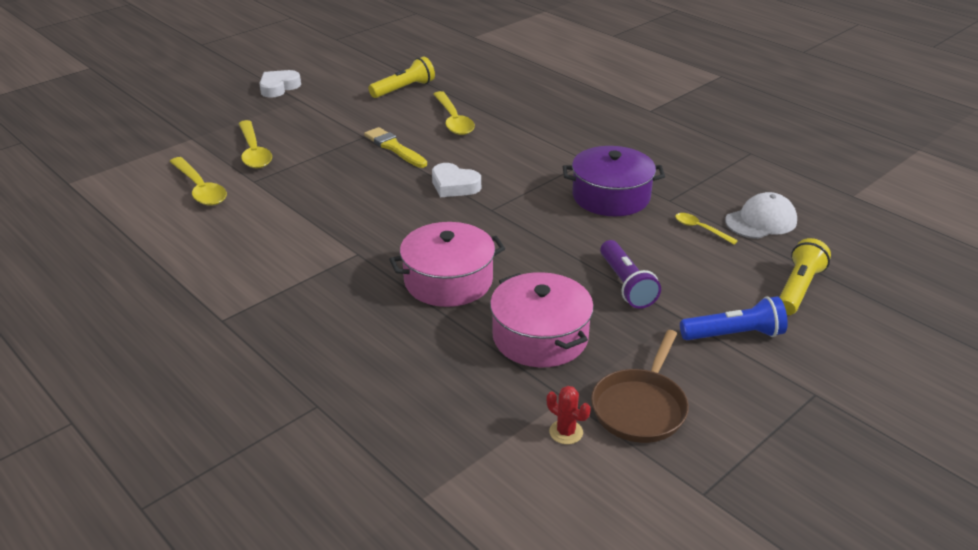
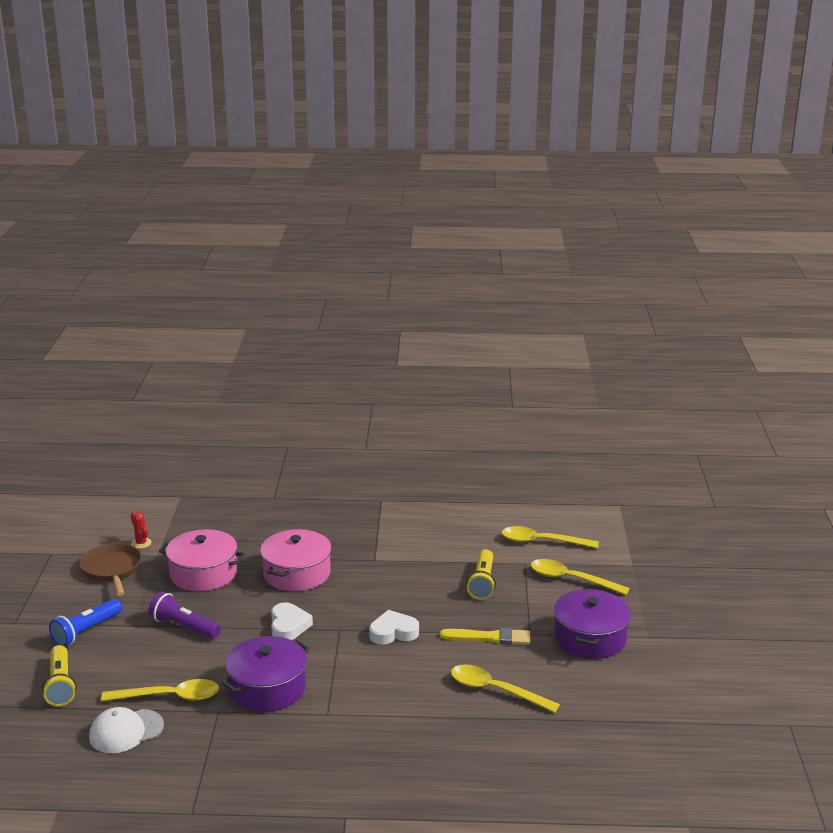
camera: 135 degrees right, 10 degrees down
(279, 87) = (689, 638): white heart -> white heart (288, 626)
(333, 116) = (590, 638): none -> purple pot
(404, 89) = (598, 700): yellow flashlight -> yellow flashlight (482, 583)
(566, 432) = (141, 543): red cactus -> red cactus turned 60 degrees clockwise
(700, 229) = (169, 697): yellow spoon -> yellow spoon, size x1.80
(761, 221) = (126, 731): white cap -> white cap turned 45 degrees clockwise

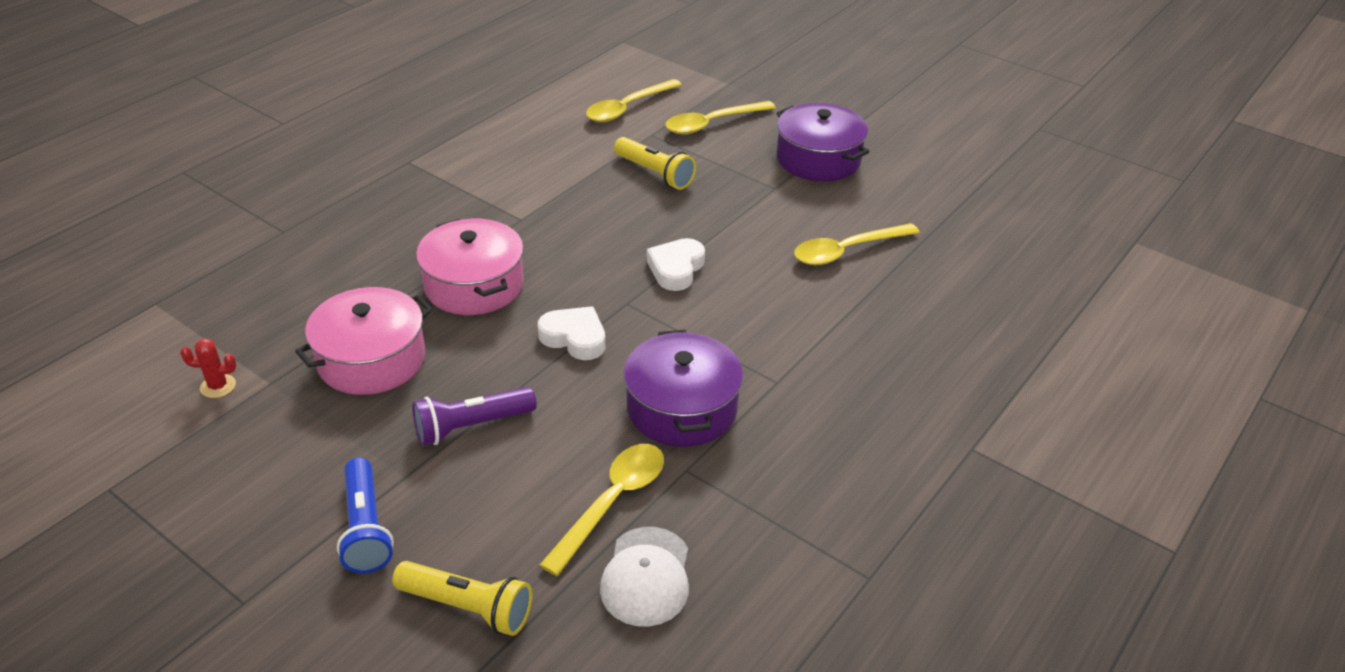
camera: 55 degrees left, 15 degrees up
(112, 570) = (245, 441): brown pan -> none
(490, 637) = (755, 213): yellow brush -> none

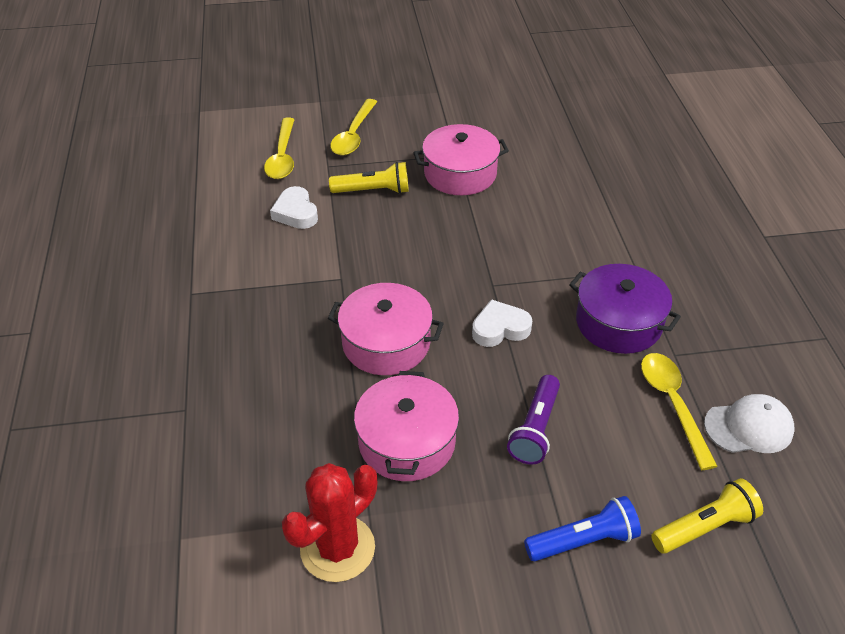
camera: 45 degrees left, 5 degrees up
(218, 386) = (337, 548): red cactus -> red cactus, size x2.24
(365, 528) = (583, 541): blue flashlight -> blue flashlight turned 45 degrees counterclockwise
(646, 576) = (749, 427): white cap -> white cap turned 60 degrees counterclockwise
(676, 269) = (484, 243): white heart -> white heart (296, 213)
(752, 204) = (460, 174): none -> pink pot
(818, 159) = (450, 121): purple pot -> none
(847, 251) = (551, 168): yellow spoon -> none

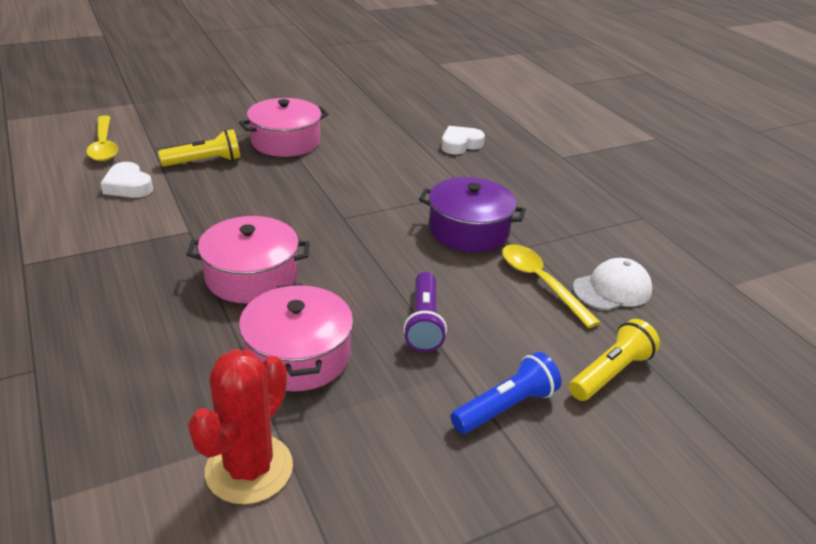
camera: 20 degrees left, 10 degrees down
(353, 135) = (173, 124): yellow spoon -> none
(500, 328) = (362, 249): white heart -> white heart (460, 144)

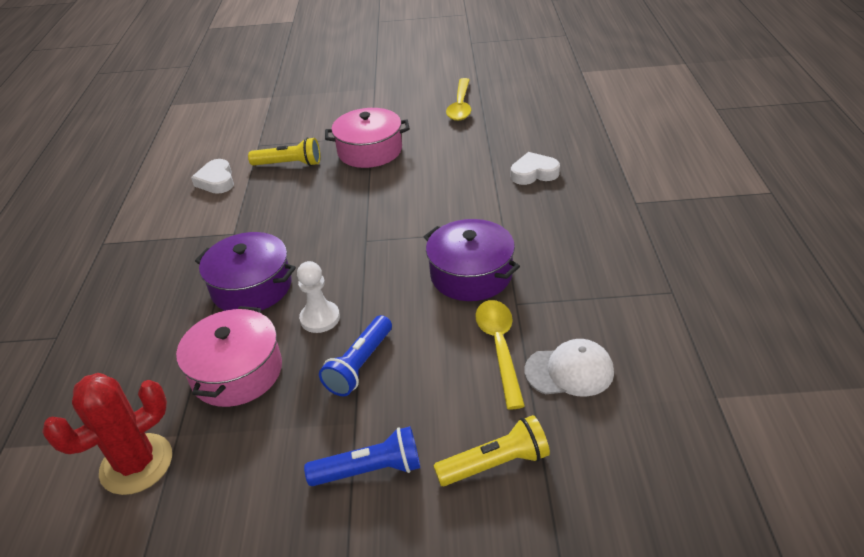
camera: 30 degrees right, 5 degrees up
(104, 145) = (223, 138): yellow spoon -> yellow spoon (460, 106)
(251, 276) = (252, 287): pink pot -> purple pot
(350, 291) = (320, 318): none -> white pawn
(424, 322) = (360, 365): purple flashlight -> blue flashlight

